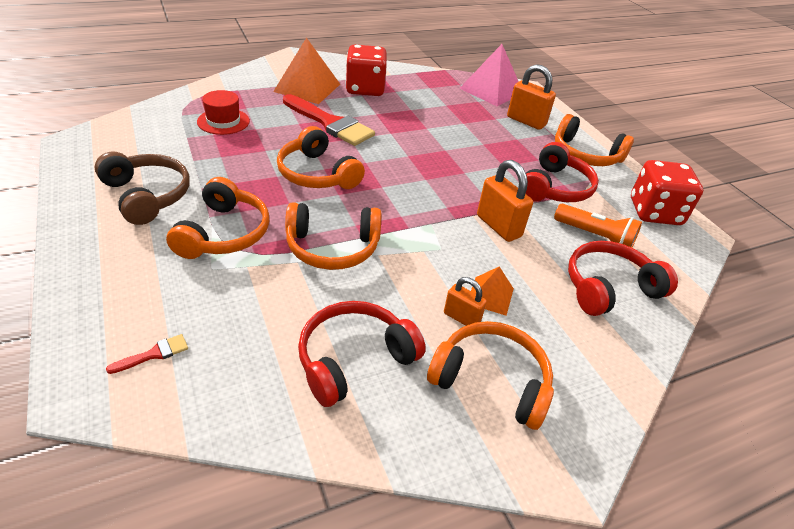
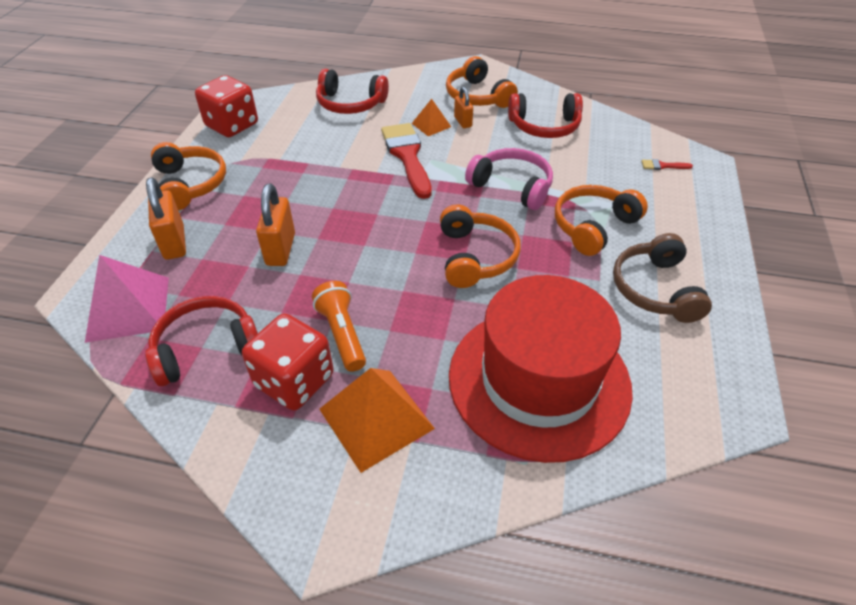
camera: 140 degrees left, 5 degrees up
(223, 121) = (539, 380): red hat -> red hat, size x2.46
(330, 123) = (405, 325): red brush -> red brush (407, 156)
(332, 247) = (512, 186): orange headphones -> pink headphones
(498, 226) = (368, 157): orange padlock -> orange padlock (280, 249)
(554, 188) = (275, 168): red headphones -> red headphones (206, 348)
(595, 237) = (308, 128): orange flashlight -> orange flashlight (342, 334)

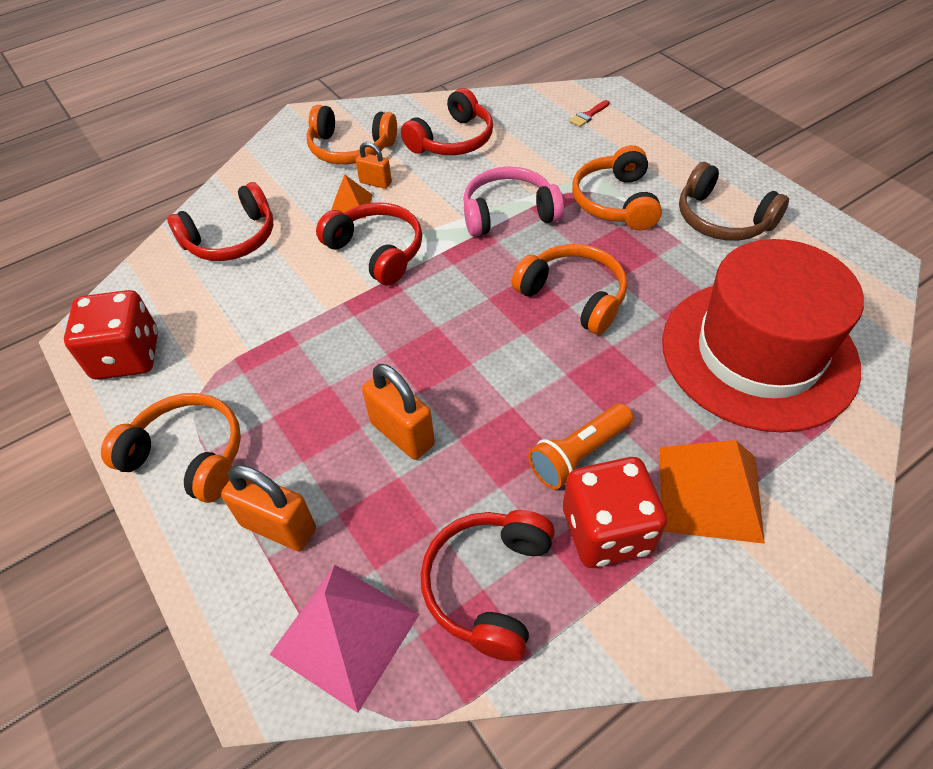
camera: 45 degrees left, 5 degrees up
(342, 334) = (578, 455): orange flashlight -> orange flashlight turned 60 degrees counterclockwise
(407, 156) = (377, 251): red brush -> red headphones

